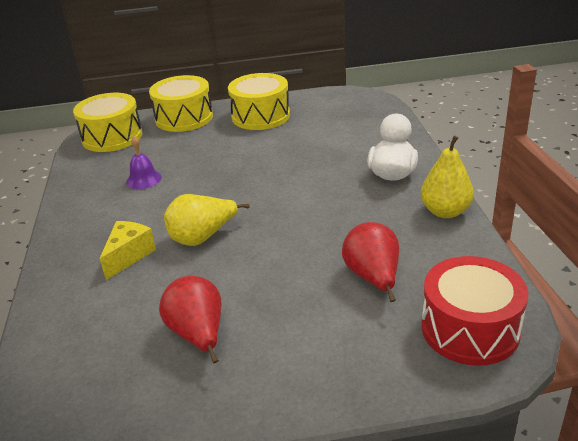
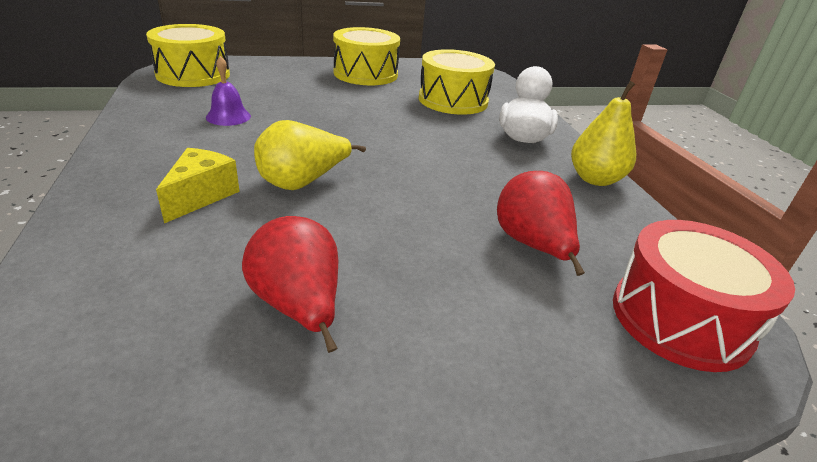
camera: 10 degrees left, 0 degrees up
(184, 118) = (279, 67): yellow drum -> yellow drum (453, 100)

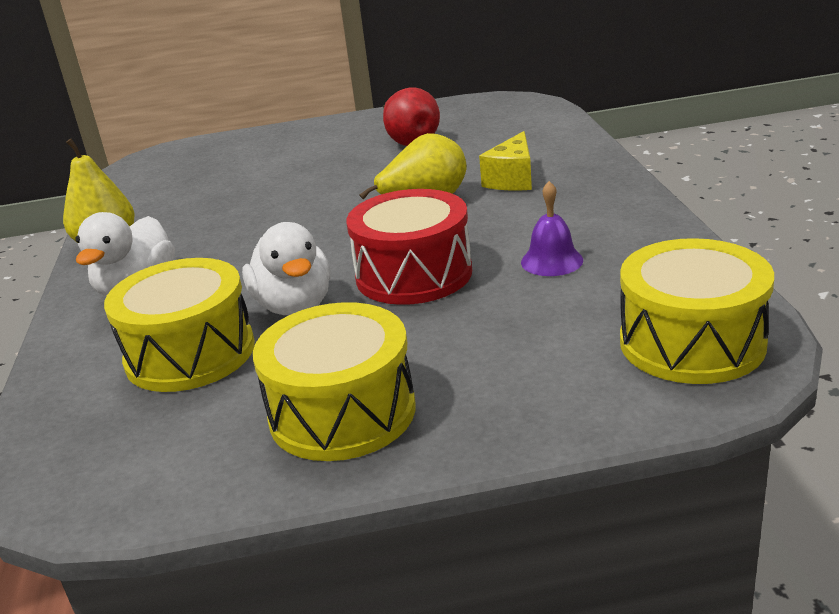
camera: 170 degrees left, 5 degrees down
(403, 114) = (294, 306): none -> white duck
(532, 246) = (234, 184): red pear -> none
(680, 319) = (171, 163): red drum -> red drum (414, 274)

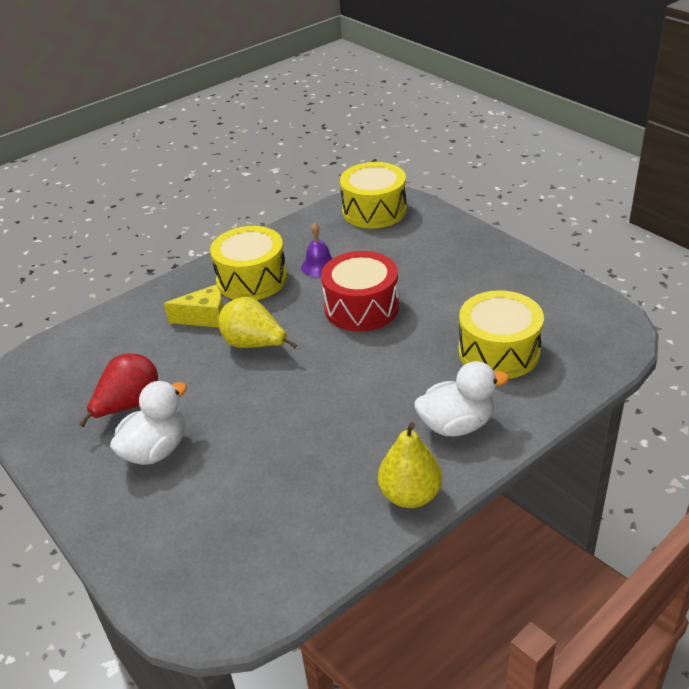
camera: 120 degrees left, 10 degrees up
(294, 306) = (425, 337): white duck -> white duck (156, 450)
(342, 412) = (497, 277): yellow drum -> yellow drum (252, 279)

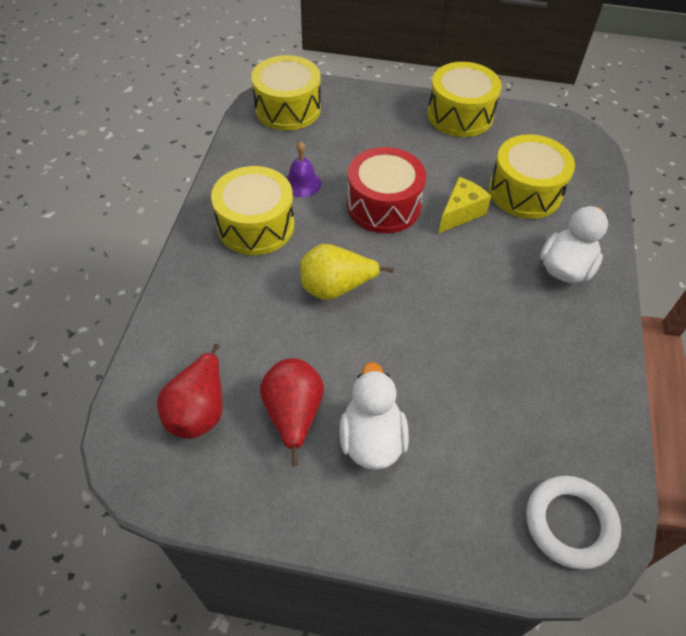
camera: 45 degrees left, 15 degrees up
(81, 371) = (199, 410): none -> red pear
(205, 318) = (258, 286): yellow cheese -> yellow cheese (460, 213)
(215, 591) = (570, 523): none -> white ring
(410, 495) = (601, 344): yellow pear -> none
(517, 269) = (460, 115): none -> yellow drum

